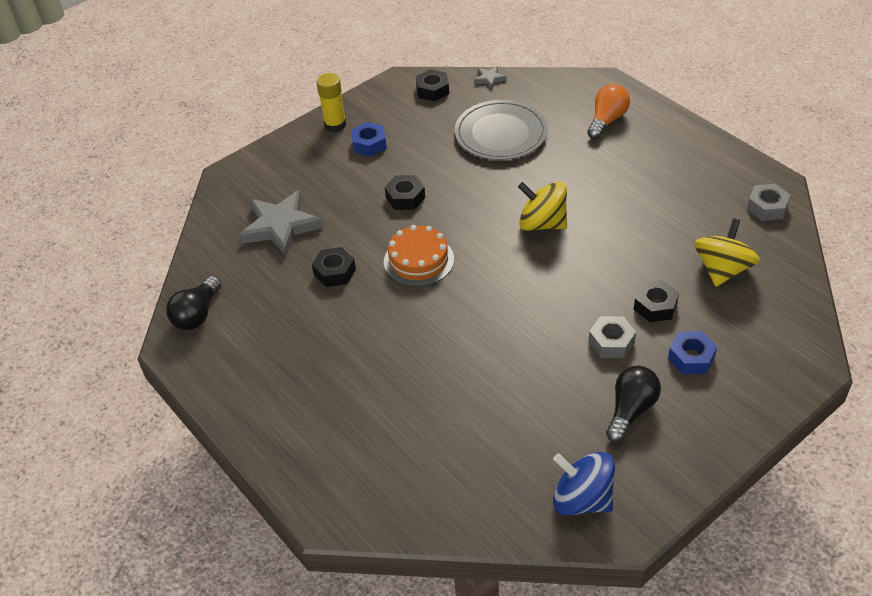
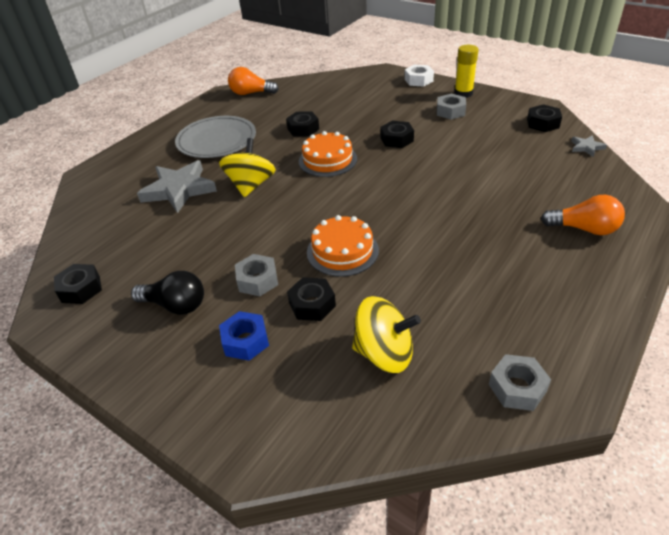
camera: 75 degrees right, 5 degrees down
(197, 314) = (251, 93): black light bulb -> orange light bulb
(277, 151) = (418, 80): none -> white nut
(281, 226) = (341, 100): grey star -> grey star (179, 190)
(369, 144) = (450, 111): blue nut -> grey nut
(500, 134) = (510, 168): grey plate -> grey plate (216, 140)
(542, 223) = (399, 213): yellow spinning top -> yellow spinning top (251, 185)
(582, 499) = (81, 289): blue spinning top -> black nut
(586, 274) = (342, 251): none -> orange cake

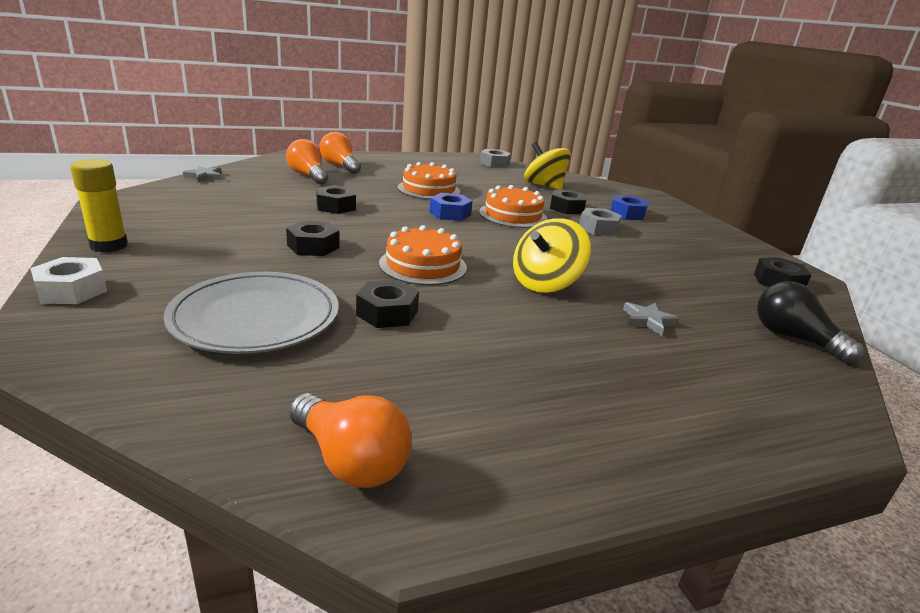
camera: 150 degrees left, 15 degrees down
(175, 305) = (677, 242): black light bulb -> black light bulb (793, 338)
(179, 190) = (648, 320): grey star -> grey star, size x0.46
(216, 140) = (544, 368): grey plate -> grey plate (256, 317)
(386, 218) = (450, 213): none -> blue nut
(450, 111) = (188, 239): grey nut -> none
(456, 245) = (429, 189): none -> orange cake
(543, 123) = (167, 195): black nut -> black nut (336, 206)
(557, 195) = (308, 176): none -> orange light bulb

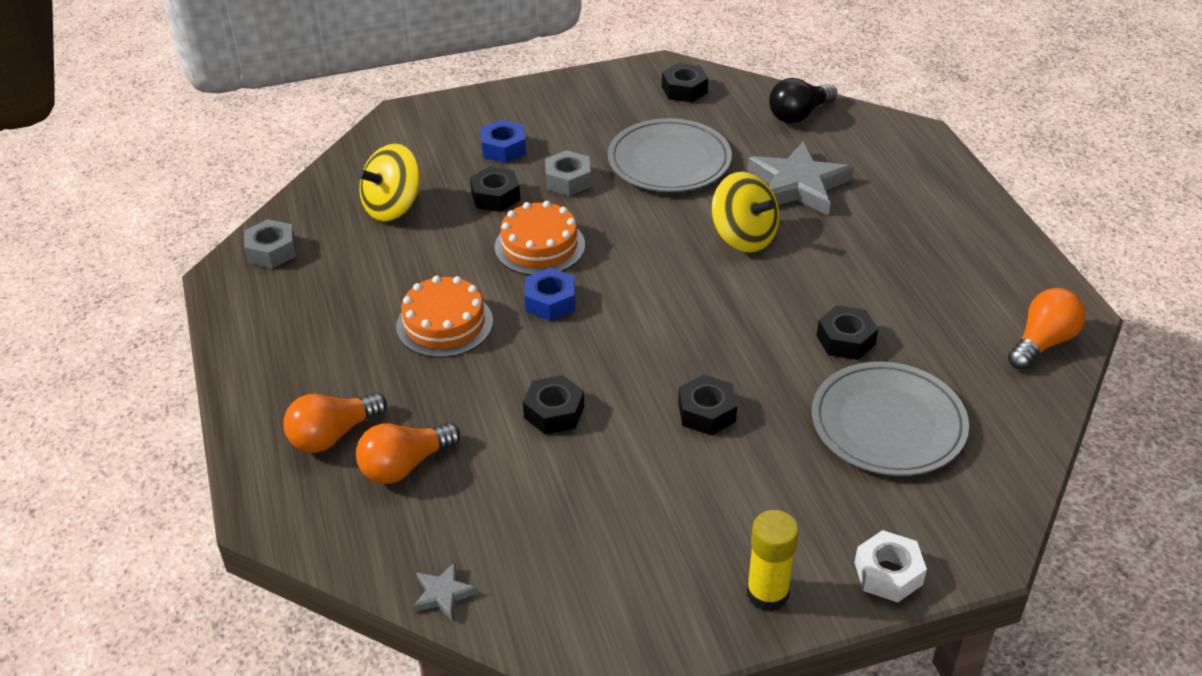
camera: 85 degrees left, 15 degrees up
(423, 265) = (729, 321): orange cake -> none
(648, 320) = (798, 185): grey star -> grey star, size x2.20
(650, 265) = (669, 161): none -> grey plate

